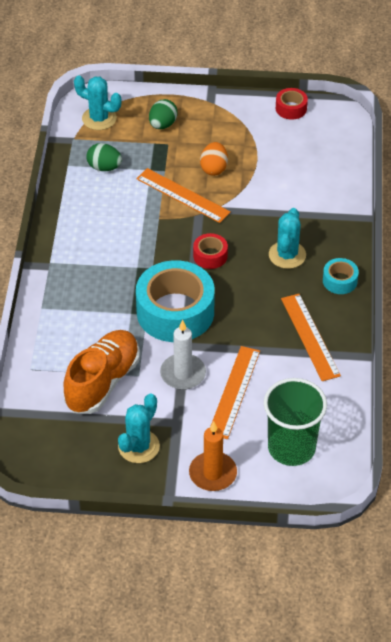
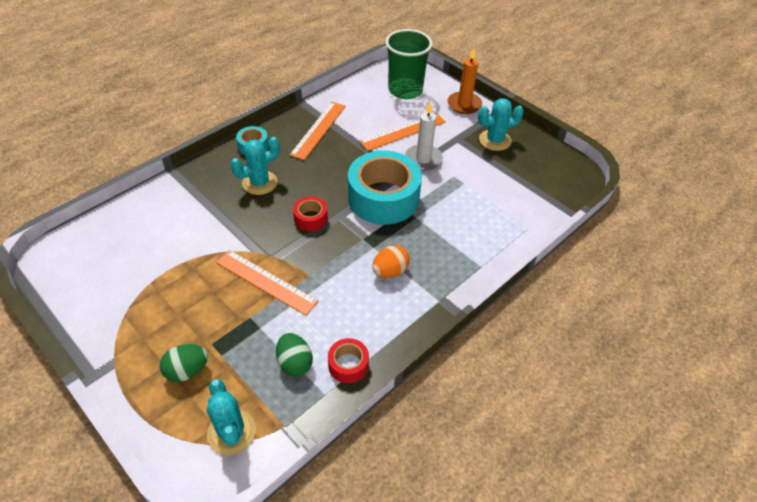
camera: 140 degrees left, 0 degrees up
(102, 382) = (482, 187): orange shoe -> none
(183, 195) = (266, 282): orange ruler -> orange ruler turned 45 degrees counterclockwise
(214, 168) = (210, 287): orange egg -> orange egg (390, 271)
(291, 108) = (69, 296): red tape -> red tape (348, 365)

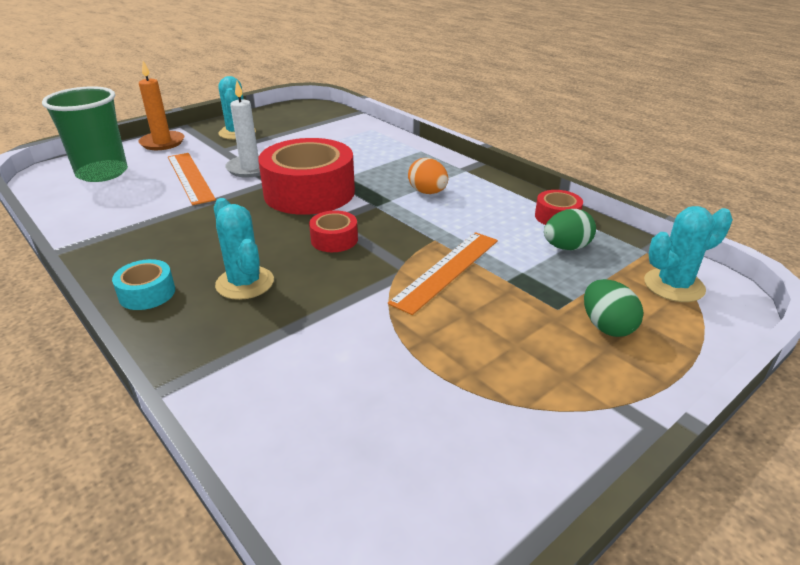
camera: 85 degrees left, 15 degrees down
(318, 130) = (145, 235): orange ruler -> none
(383, 198) = (309, 192): turquoise tape -> red tape

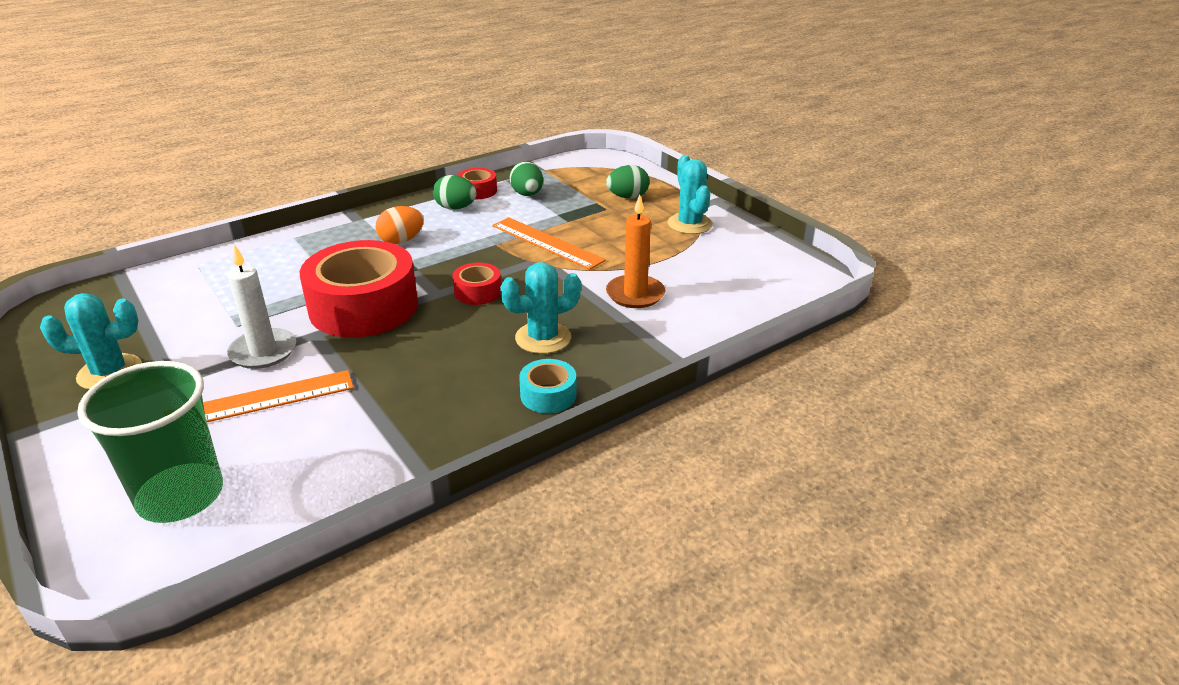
camera: 85 degrees left, 0 degrees up
(162, 143) = (87, 448): orange candle -> orange candle (635, 294)
(508, 209) = (455, 208): none -> green egg
(674, 285) = (586, 170): turquoise cactus -> turquoise cactus (689, 224)

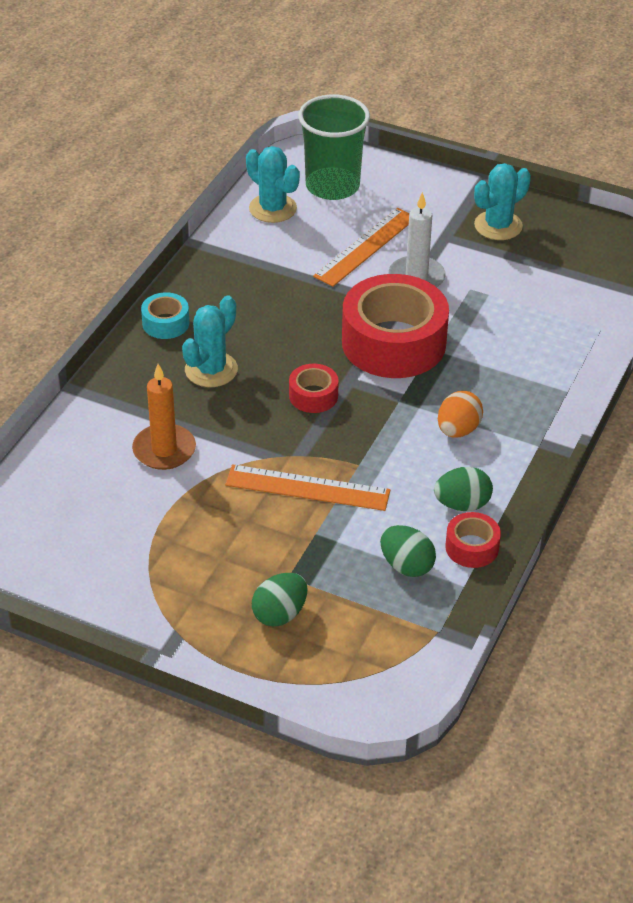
camera: 150 degrees right, 10 degrees up
(689, 224) = (170, 588): turquoise cactus -> turquoise cactus (272, 208)

